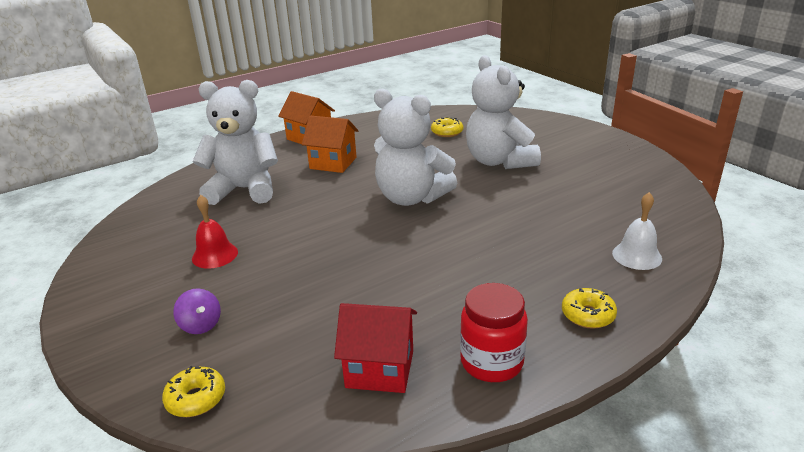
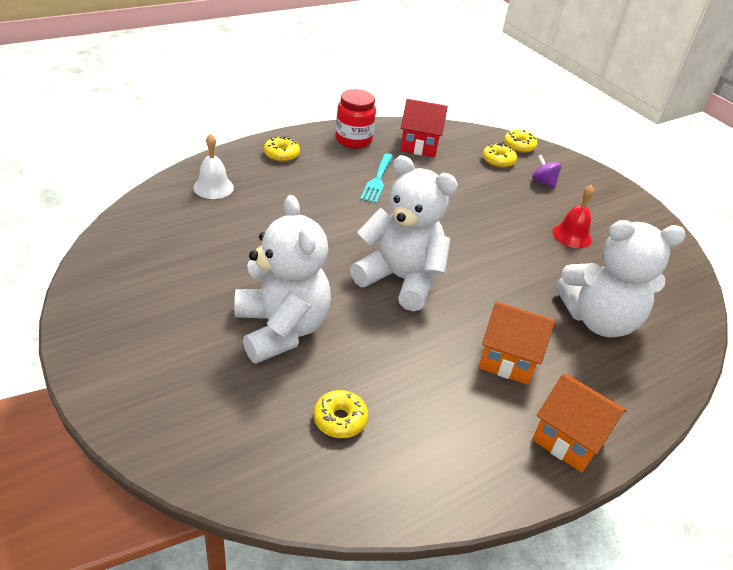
camera: 175 degrees right, 10 degrees up
(252, 356) = (498, 161): none -> yellow donut
(443, 293) = (377, 180): none -> turquoise fork

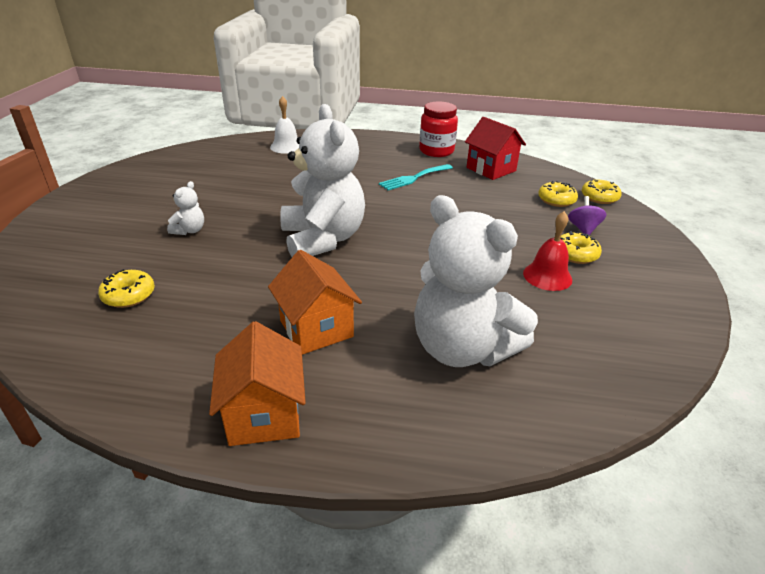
camera: 45 degrees right, 5 degrees down
(281, 154) = (364, 144): yellow donut -> yellow donut (576, 254)
(281, 329) = (189, 230): white teddy bear -> white teddy bear, size x0.41

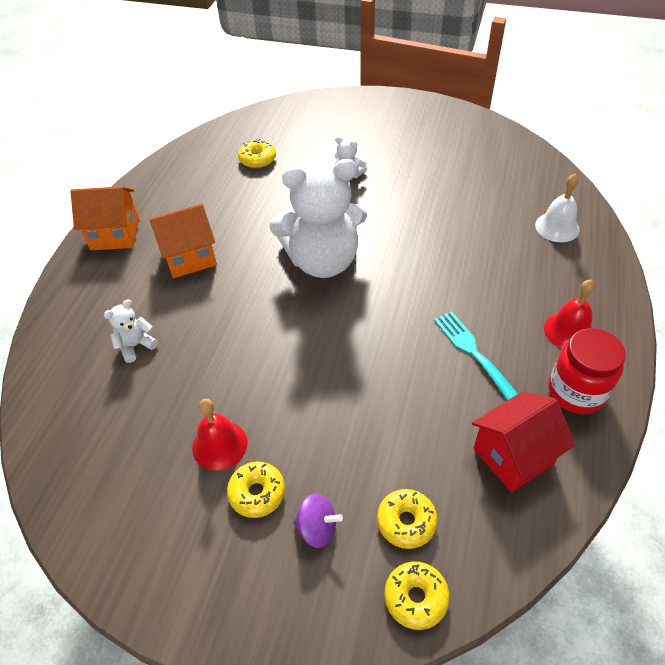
camera: 100 degrees right, 15 degrees up
(388, 150) = (569, 331): none -> red bell
(462, 348) = (135, 345): white teddy bear -> white teddy bear, size x0.41

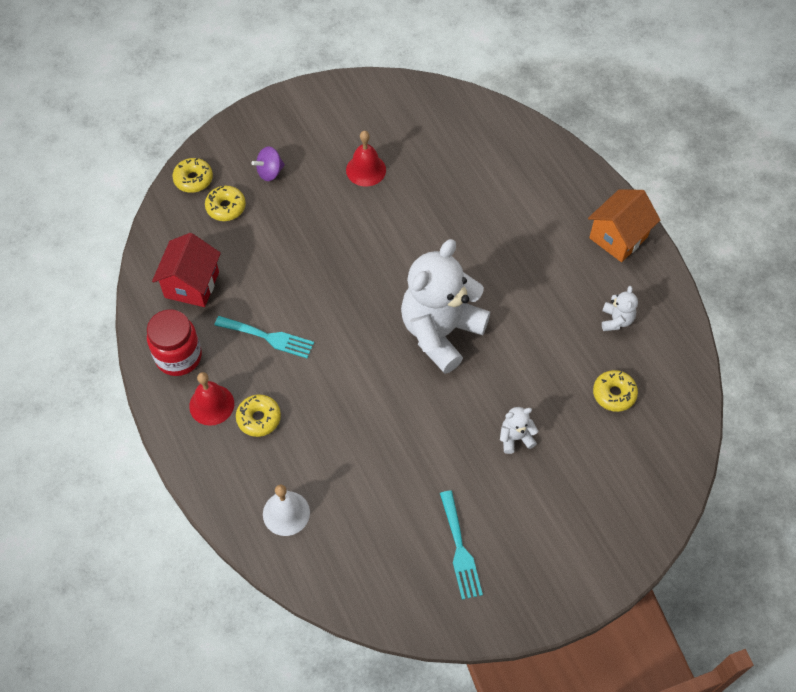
camera: 135 degrees right, 10 degrees up
(135, 345) = (487, 181): white teddy bear -> white teddy bear (616, 320)
(189, 257) = (539, 261): orange house -> none
(257, 493) = (318, 164): yellow donut -> yellow donut (259, 418)
(449, 149) = (460, 549): none -> turquoise fork

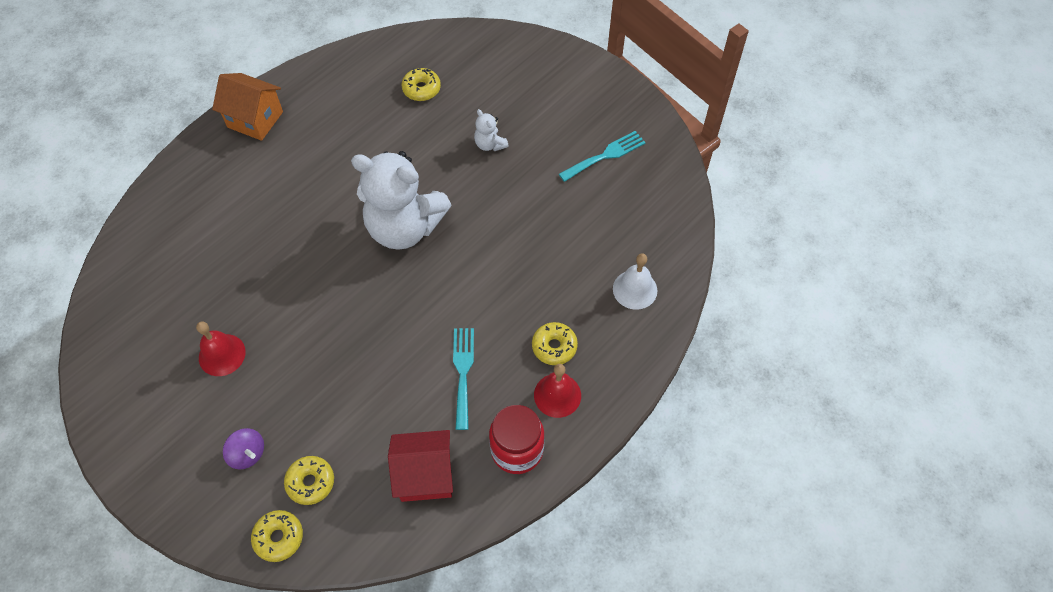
camera: 110 degrees left, 0 degrees up
(616, 320) = (347, 102): white teddy bear -> none

